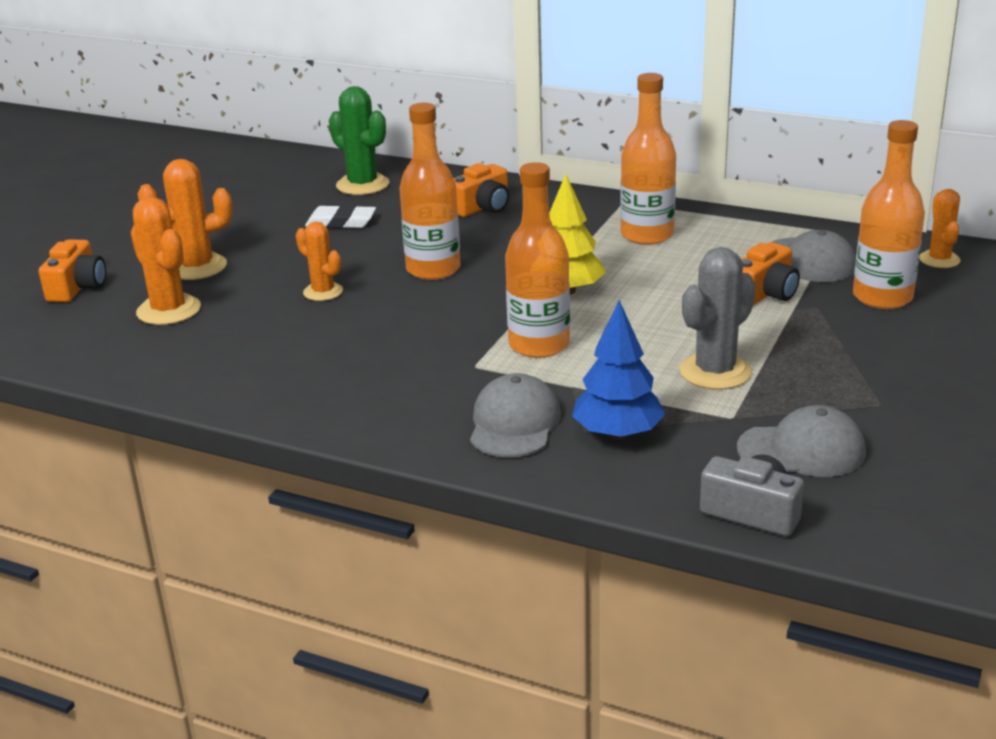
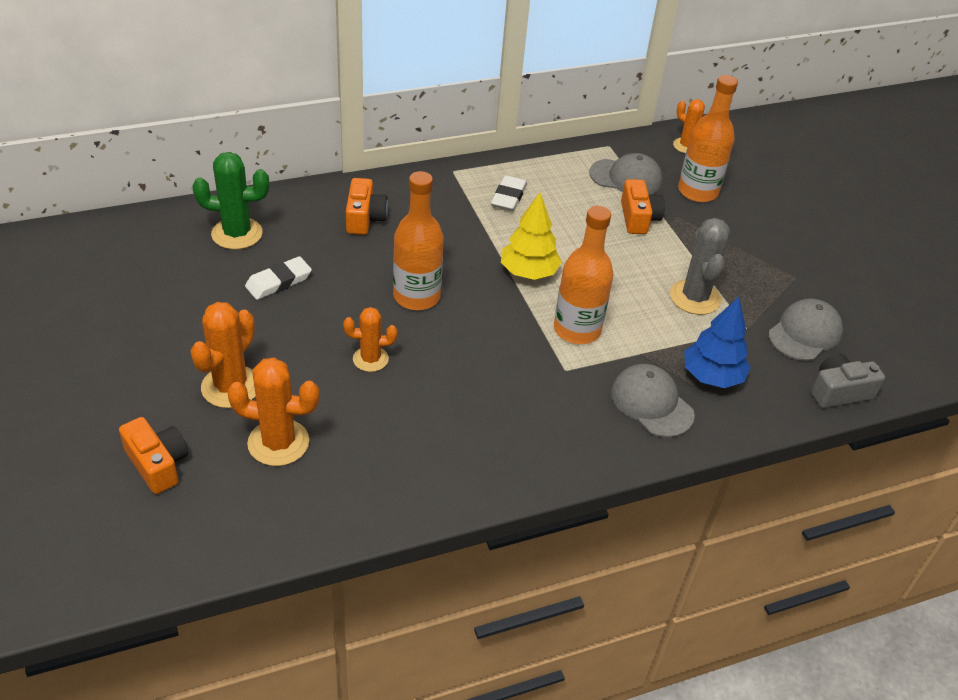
camera: 50 degrees left, 15 degrees up
(647, 235) = (508, 197): orange bottle -> white eraser

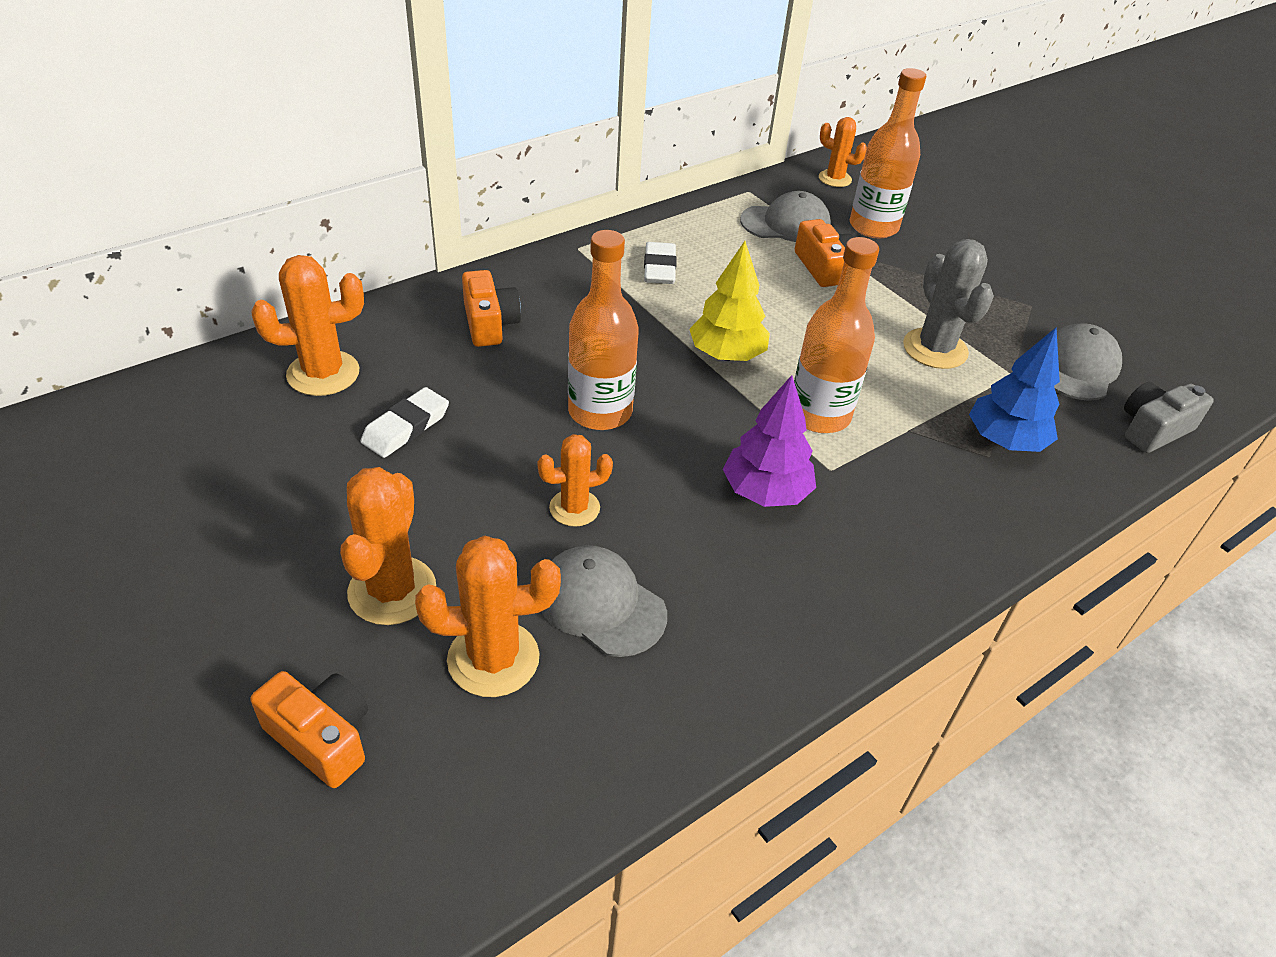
camera: 15 degrees left, 0 degrees up
(237, 234) = (323, 373): green cactus -> orange cactus
(510, 376) = (766, 492): none -> purple tree
(651, 403) = (954, 490): grey cap -> grey cap (601, 604)

